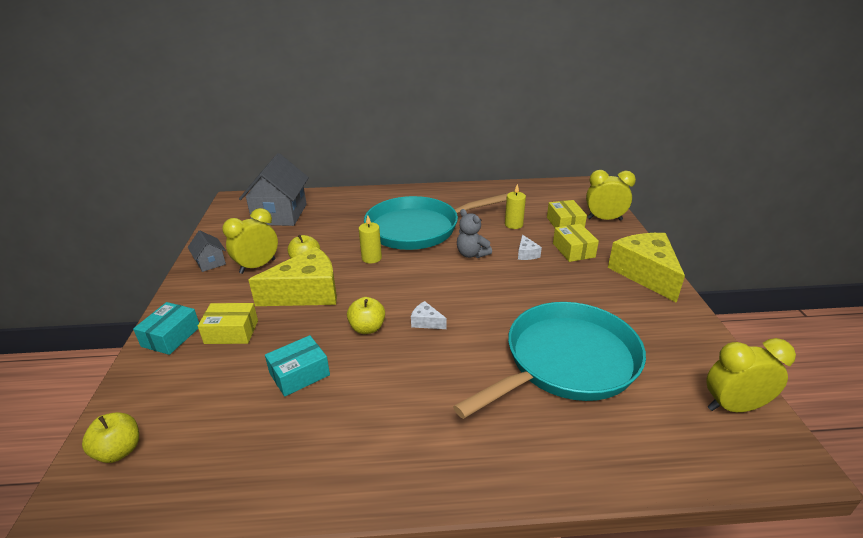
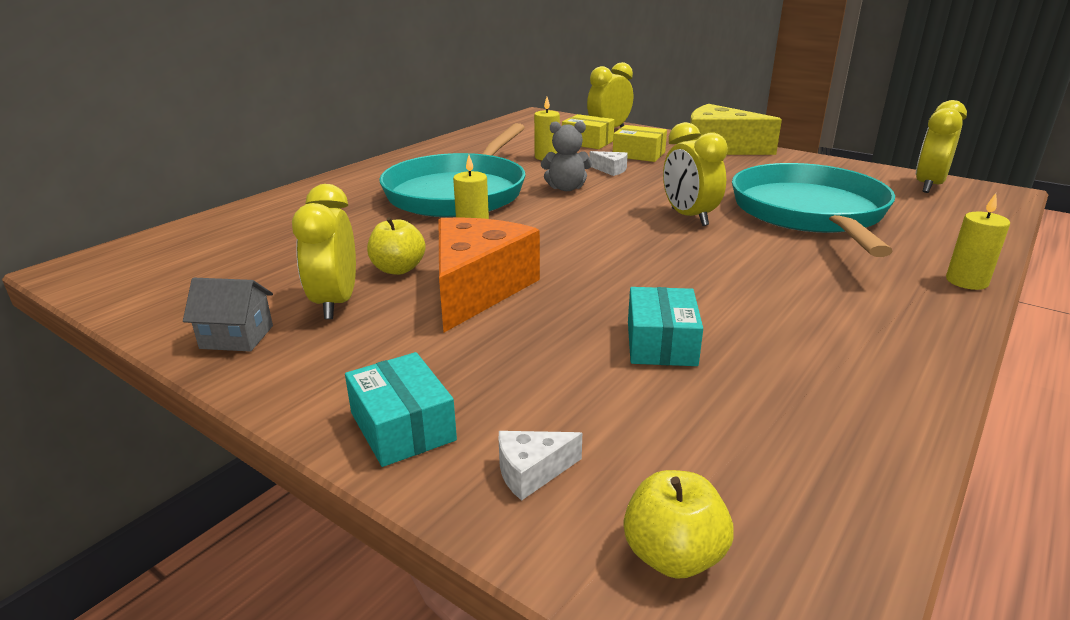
camera: 50 degrees left, 5 degrees down
(231, 332) = (481, 368): yellow box -> none
(280, 214) = (221, 250): grey house -> none
(306, 293) = (477, 289): yellow cheese -> orange cheese
(367, 328) = (622, 276): yellow apple -> none
(426, 322) = (659, 245): white cheese -> white cheese (531, 472)
(486, 315) = (689, 217): none -> yellow clock
(526, 482) = (966, 281): none -> yellow candle

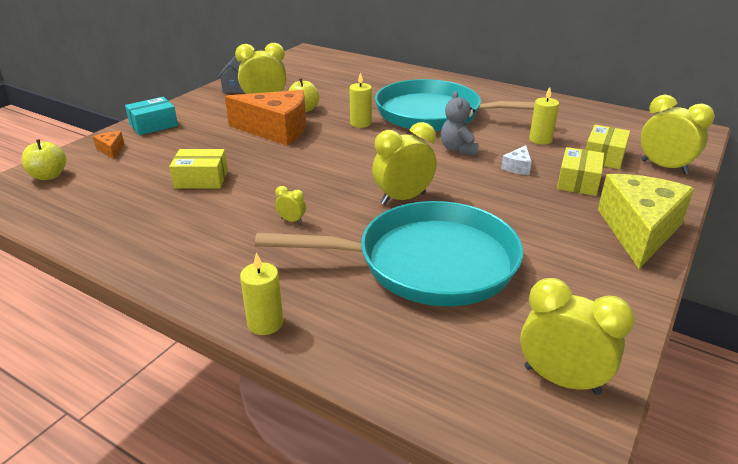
camera: 85 degrees right, 5 degrees up
(531, 472) = (111, 150): white cheese -> orange cheese
(661, 343) = (201, 179): turquoise box -> yellow box
(761, 272) = (291, 220): none -> yellow clock

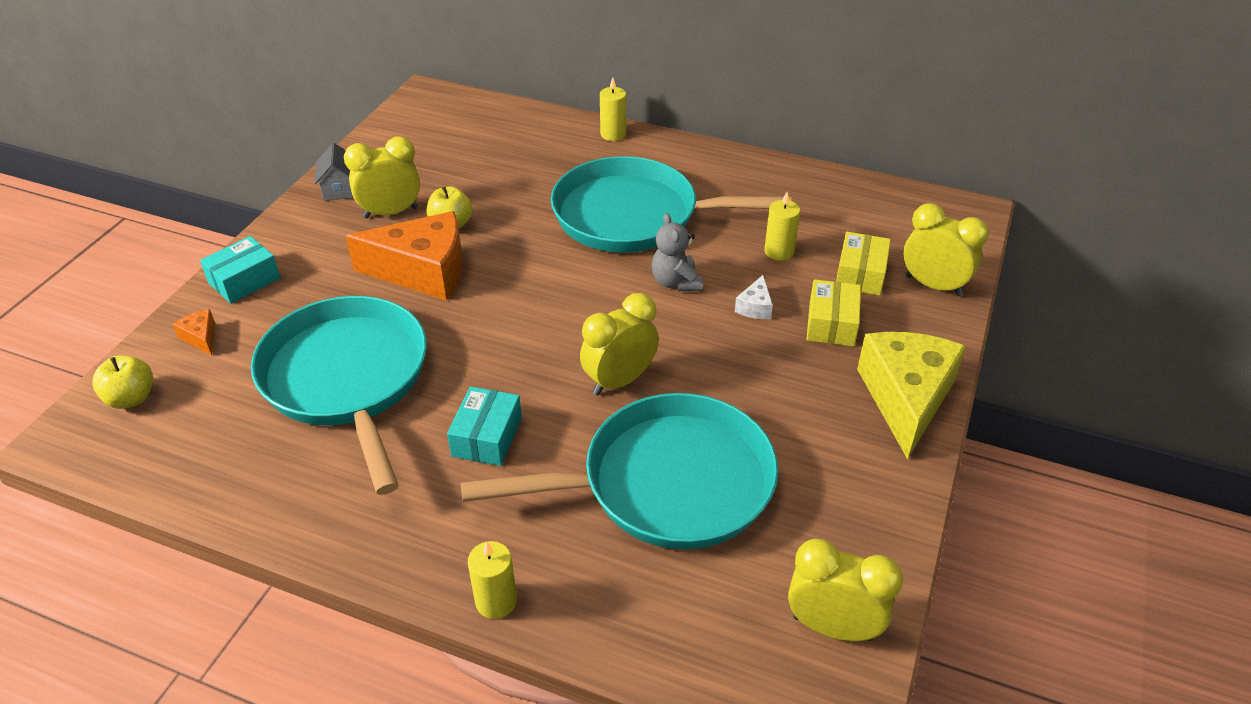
camera: 10 degrees left, 10 degrees up
(201, 179) = (347, 379): yellow box -> turquoise pan
(291, 220) = (487, 437): yellow clock -> turquoise box
(360, 123) = (537, 245): yellow candle -> yellow candle (613, 134)

